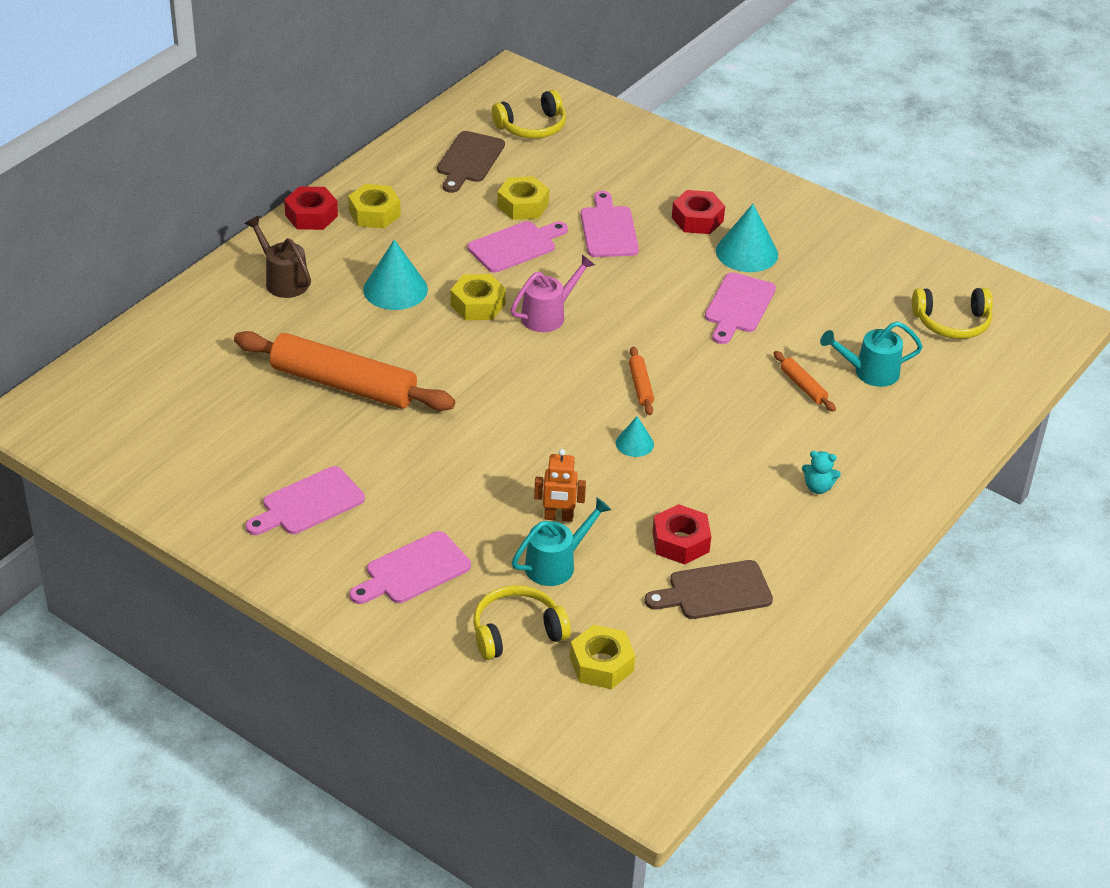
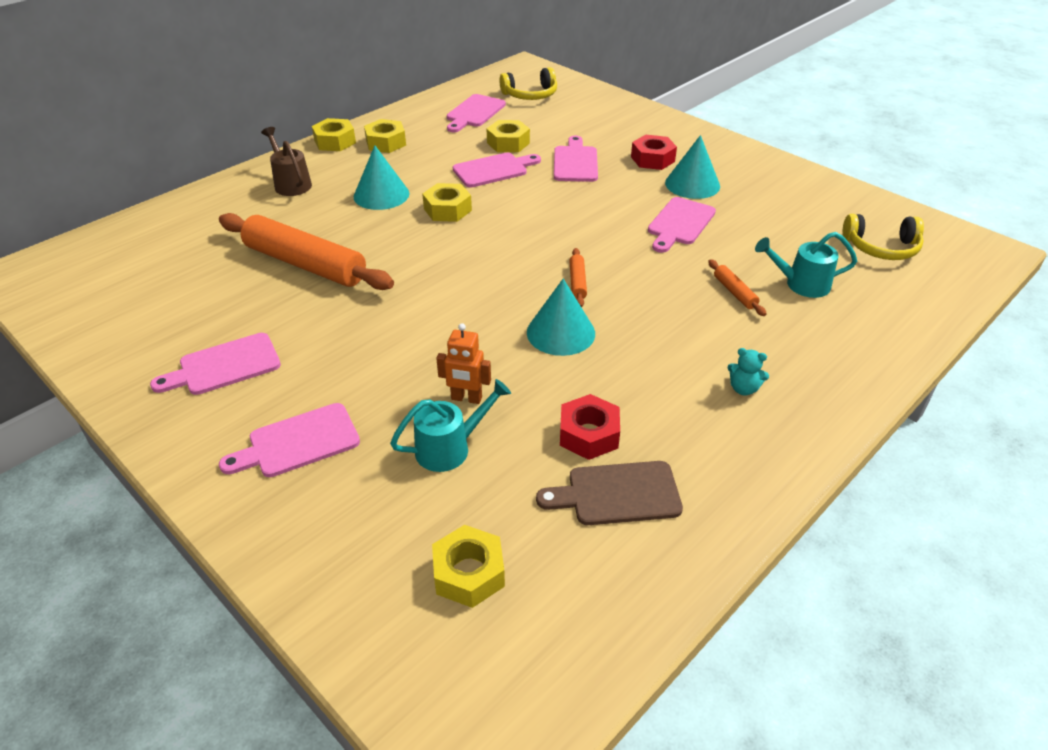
camera: 10 degrees right, 0 degrees up
(311, 215) = (335, 142): red nut -> yellow nut
(469, 160) = (474, 113): brown cutting board -> pink cutting board
(516, 631) = (383, 522): yellow headphones -> none
(549, 315) = (507, 221): pink watering can -> none
(634, 443) = (561, 332): turquoise cone -> turquoise cone, size x1.81

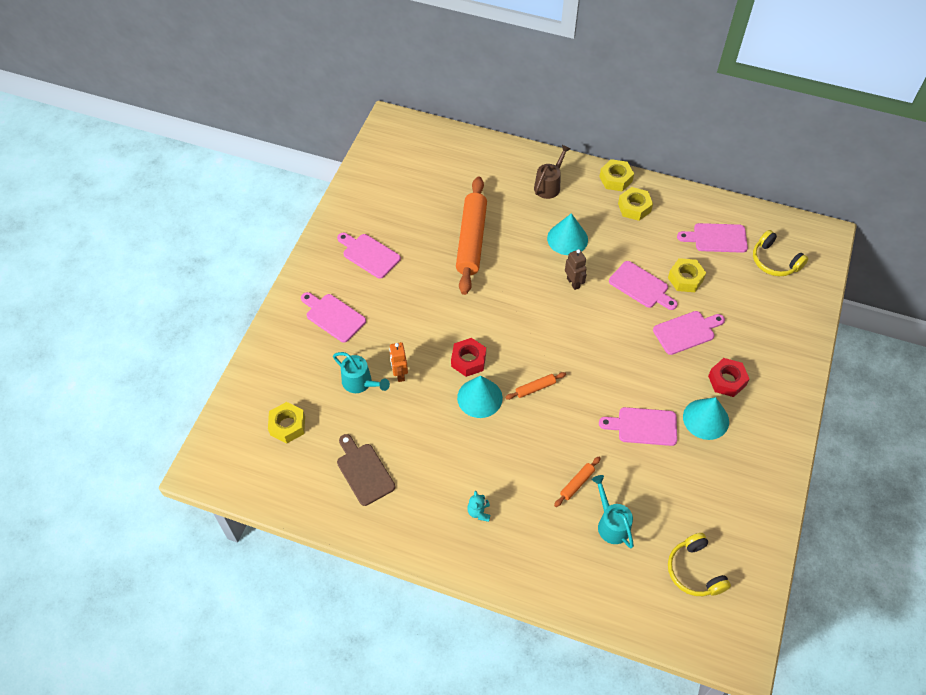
camera: 65 degrees right, 15 degrees up
(447, 209) = (573, 283): yellow nut -> brown robot
(588, 434) = (400, 443): red nut -> red nut (468, 360)

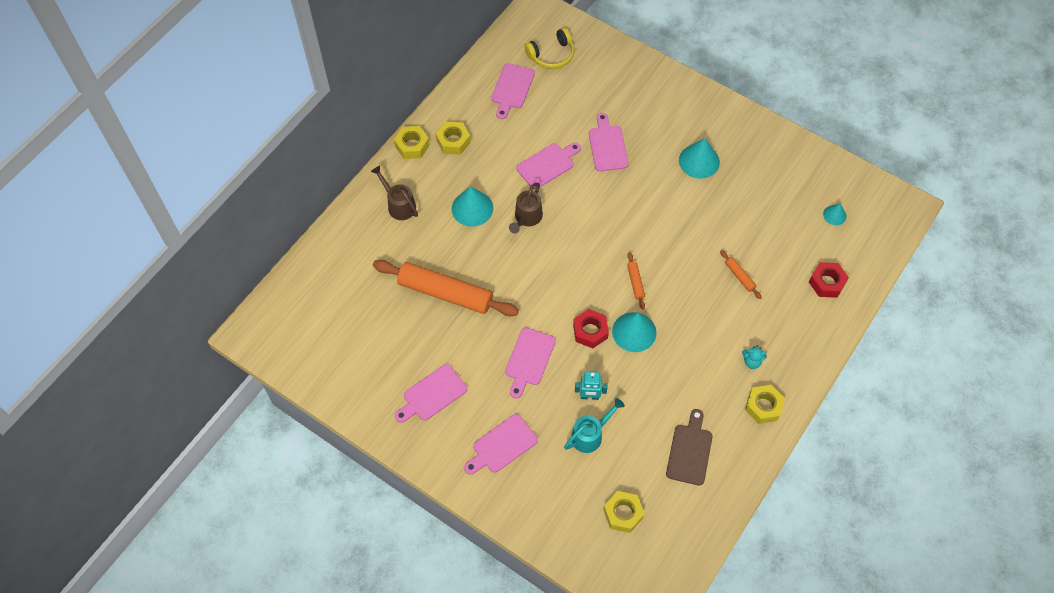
camera: 75 degrees left, 5 degrees up
(364, 471) = (690, 451): brown cutting board -> brown cutting board turned 120 degrees clockwise
(399, 374) = (589, 396): orange robot -> turquoise robot
(573, 283) = (526, 218): brown robot -> brown watering can
(611, 523) = (782, 261): turquoise watering can -> none
(643, 426) = (695, 209): pink cutting board -> pink cutting board (529, 360)
(685, 279) = (550, 128): yellow nut -> yellow nut (763, 406)
(694, 571) = (834, 215): yellow headphones -> turquoise cone
(727, 380) = (665, 133): red nut -> red nut (827, 283)

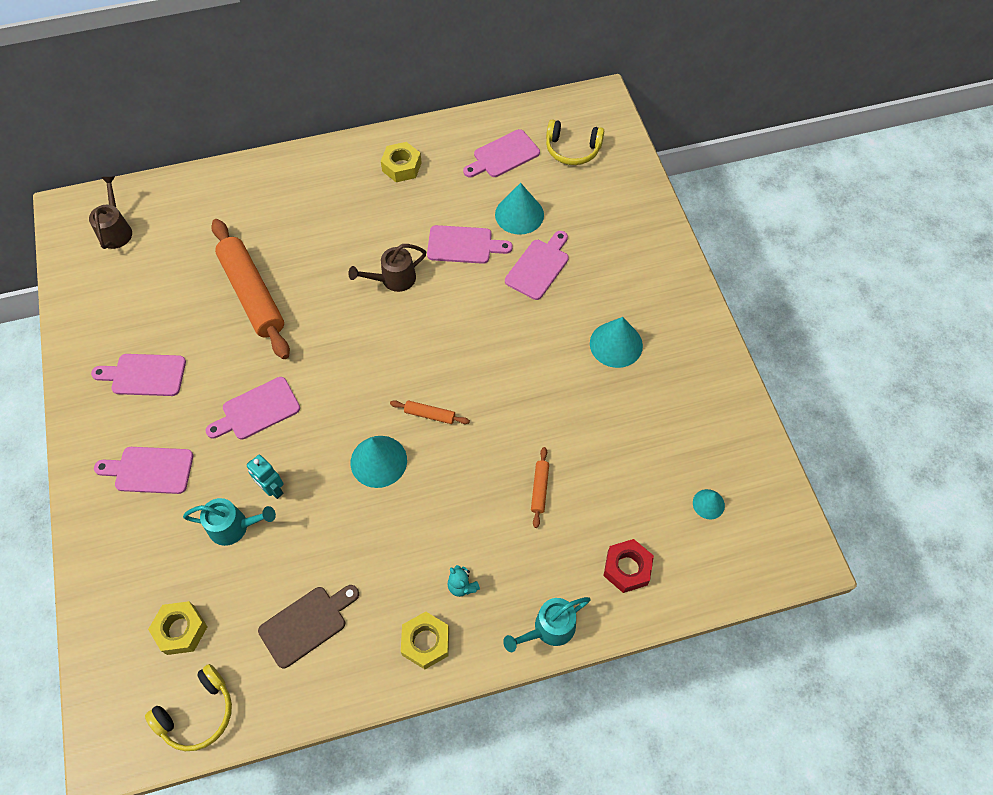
camera: 40 degrees right, 0 degrees up
(398, 205) = (297, 189): brown watering can -> brown watering can (116, 230)
(412, 146) = (362, 147): yellow nut -> none
(472, 208) = (355, 236): turquoise cone -> turquoise cone (519, 214)
(590, 331) = (339, 428): red nut -> none
(635, 282) = (430, 415): orange rolling pin -> orange rolling pin turned 75 degrees clockwise
(681, 546) = (198, 713): none -> yellow headphones
(819, 347) = (548, 629): none -> turquoise watering can

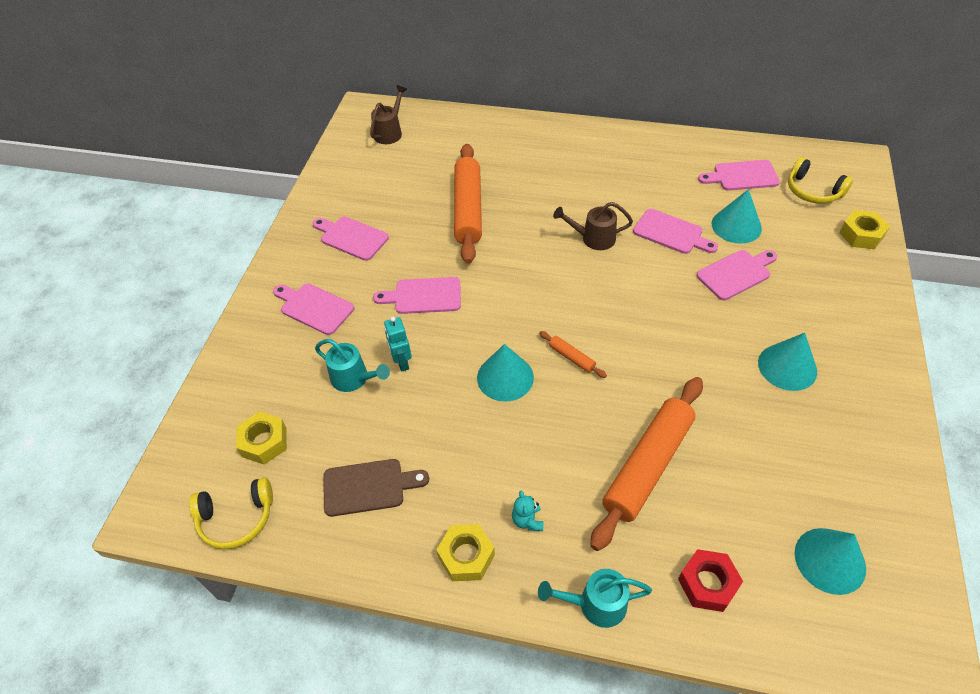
camera: 30 degrees right, 10 degrees down
(401, 167) = (644, 157): yellow nut -> yellow nut (861, 235)
(539, 489) = (647, 465): orange rolling pin -> orange rolling pin, size x2.39
(708, 504) = (830, 560): turquoise cone -> turquoise cone, size x1.81

